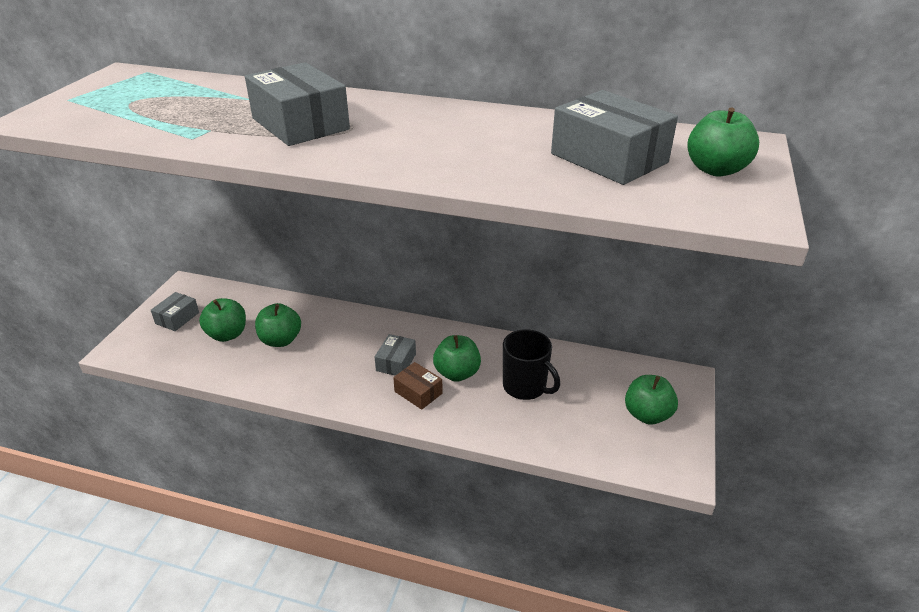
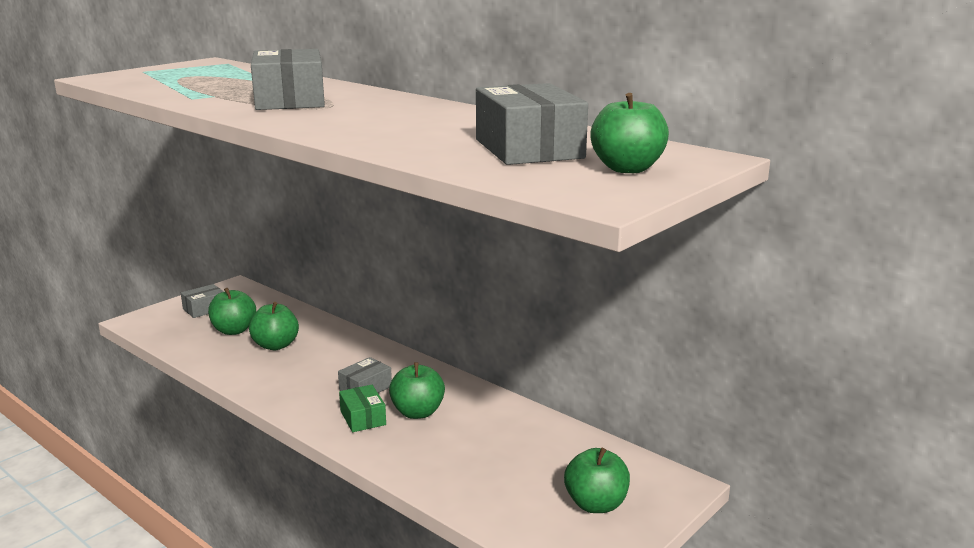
camera: 25 degrees right, 15 degrees down
(418, 392) = (363, 418): brown box -> green box
(525, 387) = (479, 442): black mug -> none

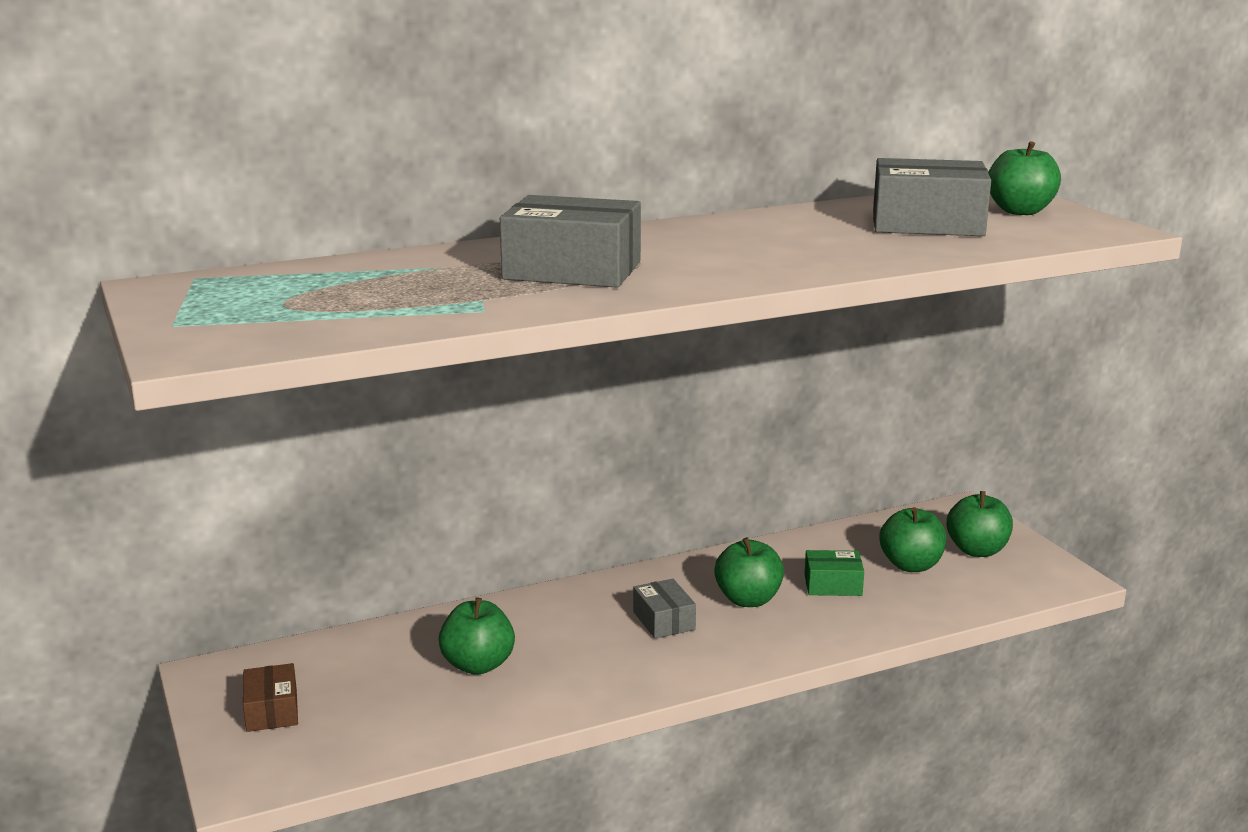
camera: 65 degrees left, 0 degrees up
(204, 309) = (272, 711): grey box -> brown box
(234, 330) = (388, 693): green apple -> green apple (911, 565)
(363, 418) = (736, 634): green box -> green box (833, 585)

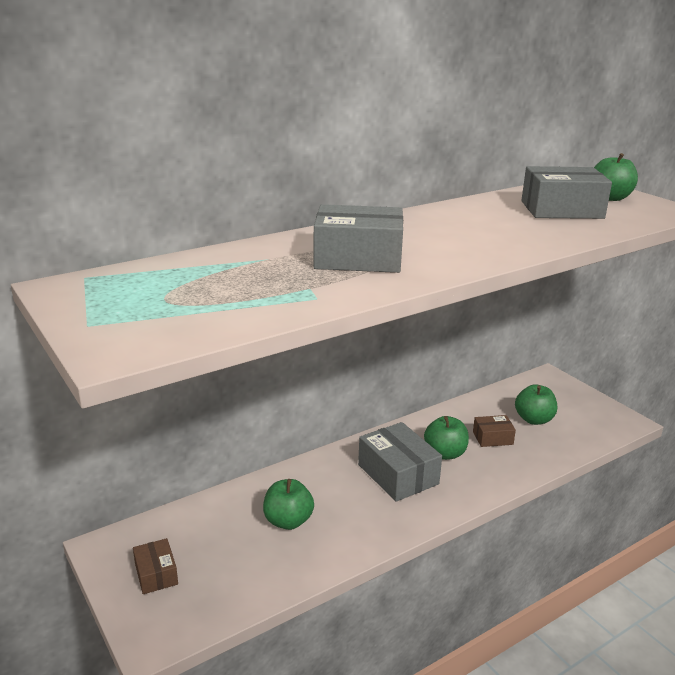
camera: 10 degrees left, 5 degrees up
(663, 621) = (398, 474): grey box -> grey box, size x1.83
(833, 585) = (492, 438): green box -> brown box
(977, 550) = (568, 405): green apple -> none

